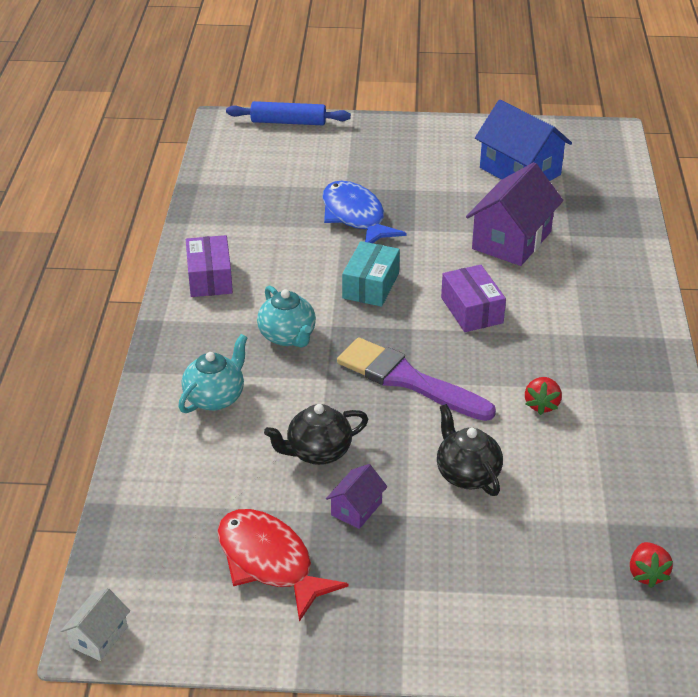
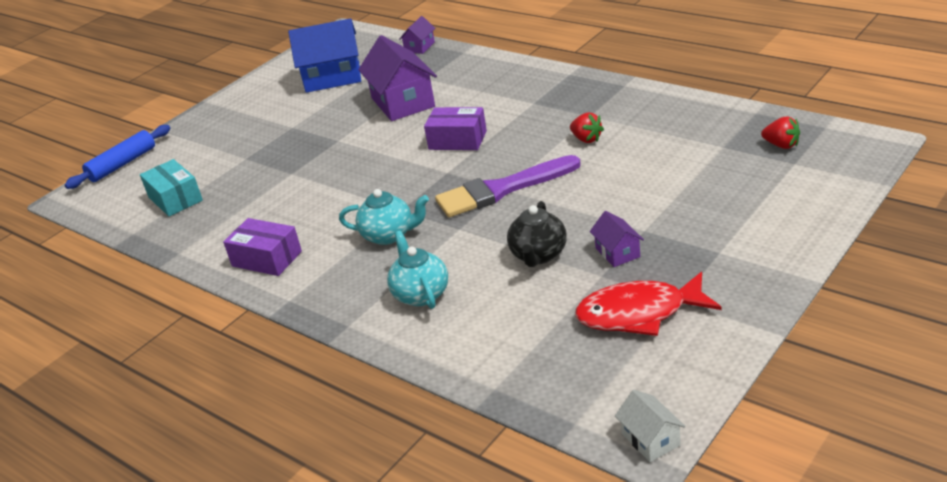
camera: 50 degrees left, 5 degrees down
(355, 216) = (287, 163): blue fish -> none
(371, 285) = (377, 178): turquoise box -> turquoise box (175, 199)
(467, 474) = (626, 191): black teapot -> none
(627, 201) = (419, 47): none -> purple house

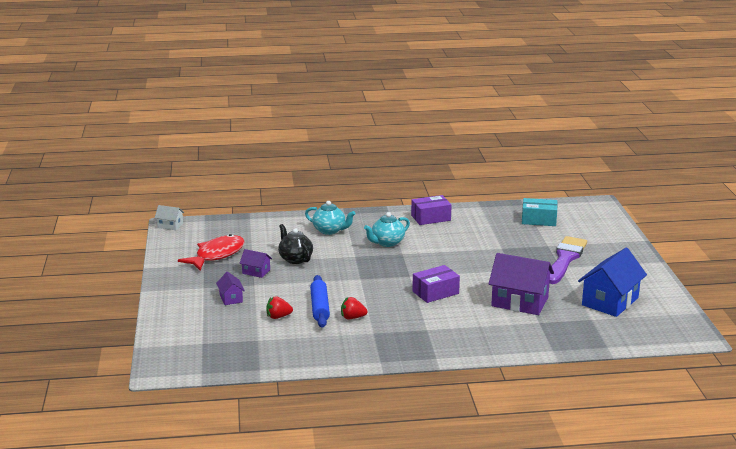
camera: 130 degrees right, 10 degrees down
(122, 164) = (614, 221): blue rolling pin -> blue rolling pin (319, 307)
(419, 47) = (598, 343): purple house -> purple house (231, 298)
(501, 190) = (361, 277): purple brush -> purple brush (565, 259)
(781, 145) = (220, 351): red strawberry -> red strawberry (278, 317)

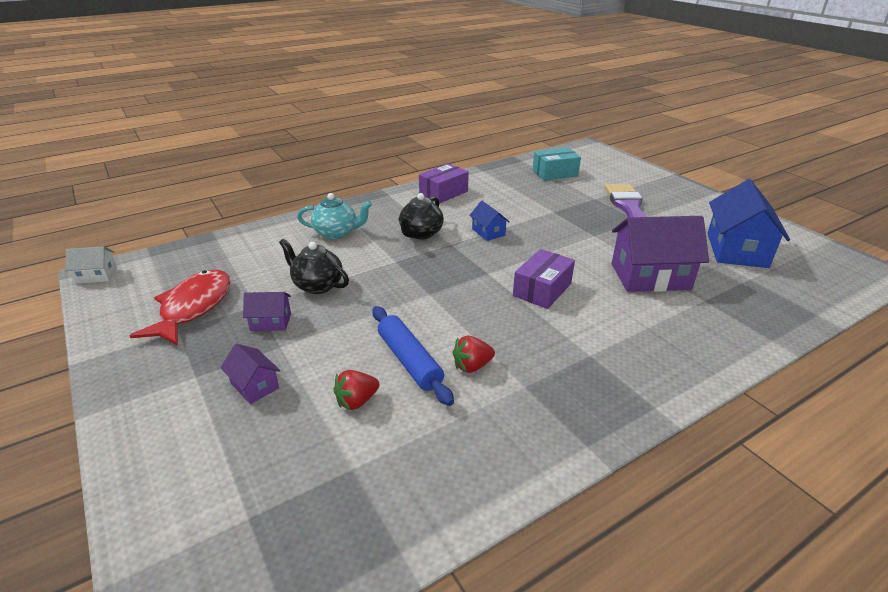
camera: 25 degrees left, 10 degrees up
(387, 243) = (421, 234): turquoise teapot -> black teapot
(436, 252) = (488, 232): none -> blue house

